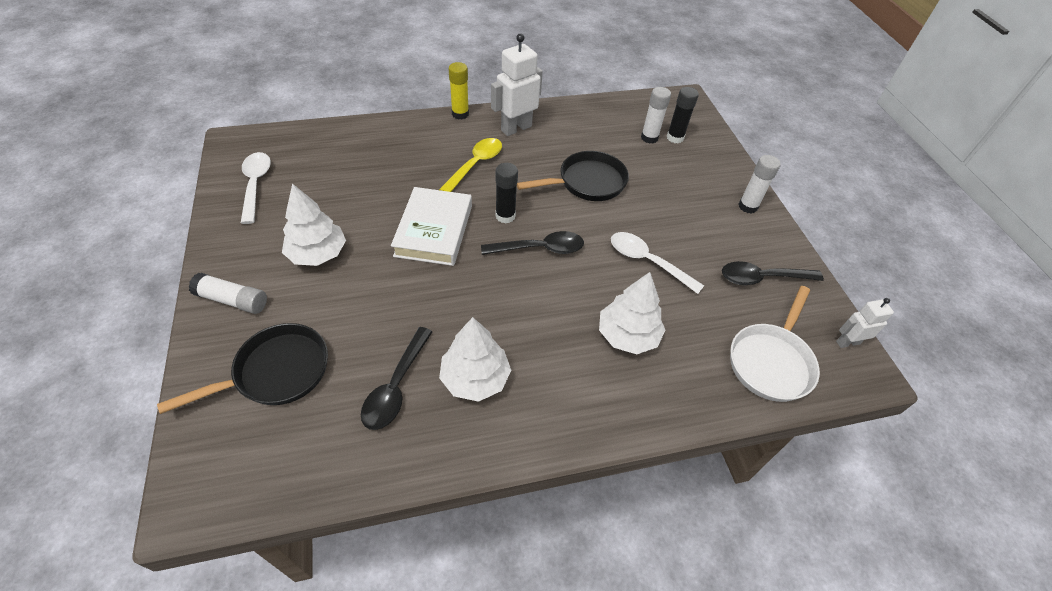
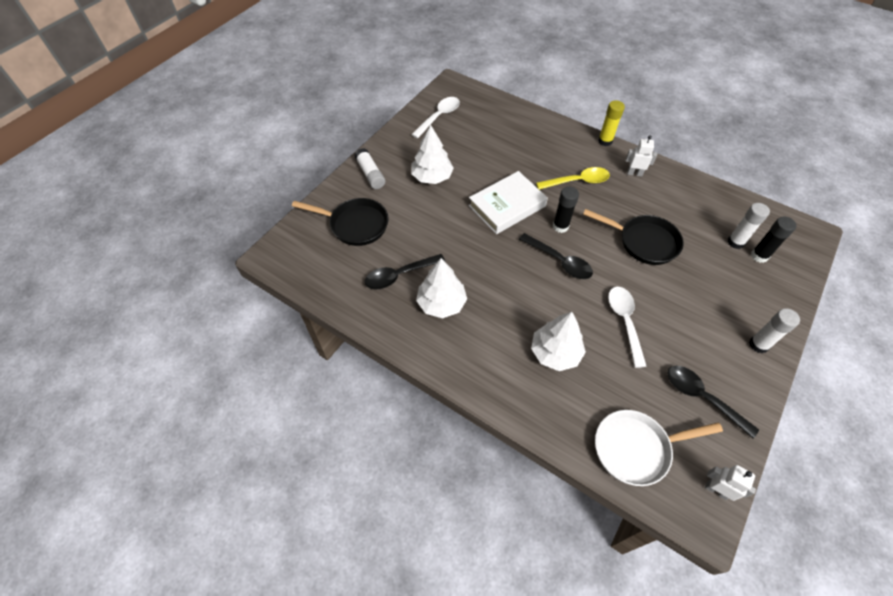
camera: 50 degrees right, 5 degrees up
(516, 128) = (634, 173): white robot -> white robot, size x0.57

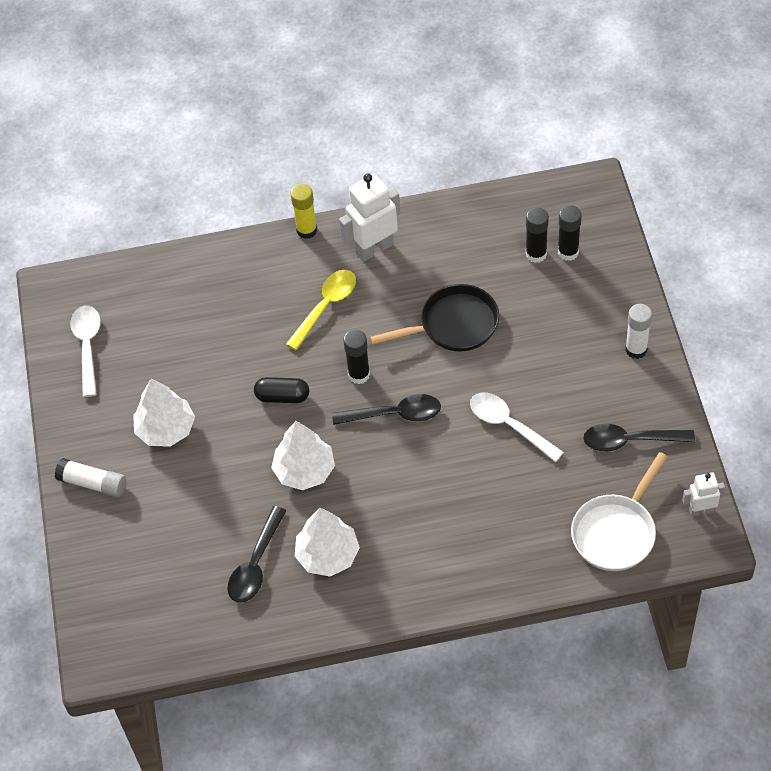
camera: 40 degrees left, 0 degrees up
(355, 225) = (146, 553): black pan -> none
(507, 206) = (282, 396): white book -> black capsule
(555, 353) = (477, 509): white tree -> white tree (304, 470)
(634, 173) = (374, 248): white robot -> white robot, size x1.77
(735, 242) = (536, 254): white glue stick -> black glue stick

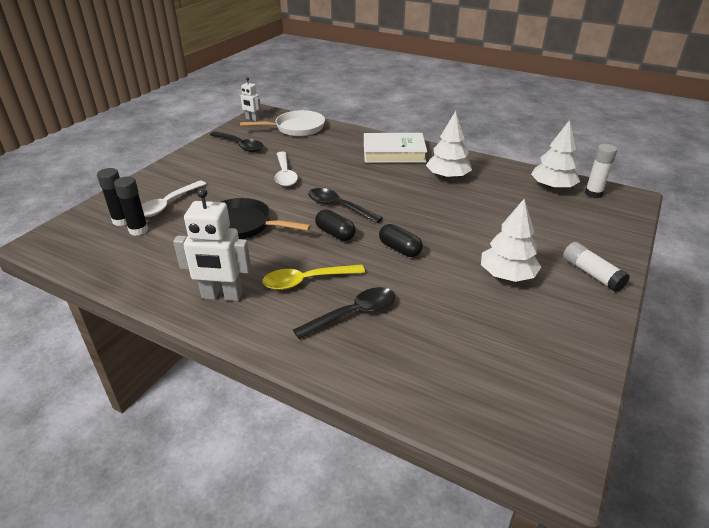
camera: 145 degrees left, 20 degrees down
(87, 347) = (544, 372): white spoon -> white spoon (168, 204)
(256, 564) = (495, 190): black spoon -> black spoon (353, 314)
(304, 470) = (424, 210): white tree -> white tree (552, 187)
(306, 230) = (249, 343): yellow glue stick -> none
(359, 375) = (335, 233): black glue stick -> black capsule
(434, 564) = (394, 152): none -> white book
(636, 349) = (176, 168): white glue stick -> white glue stick (593, 194)

